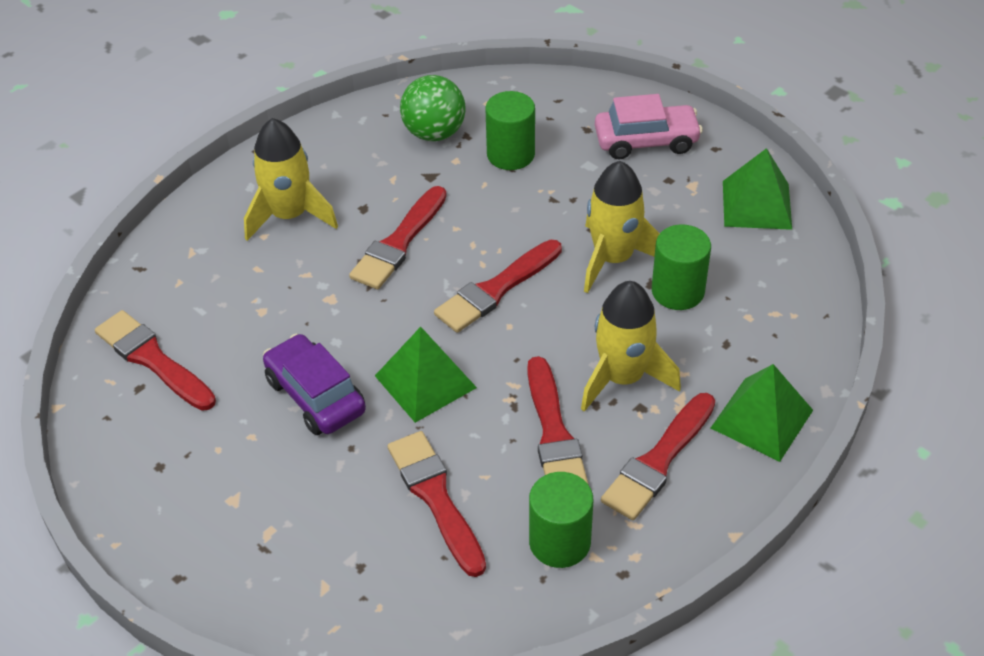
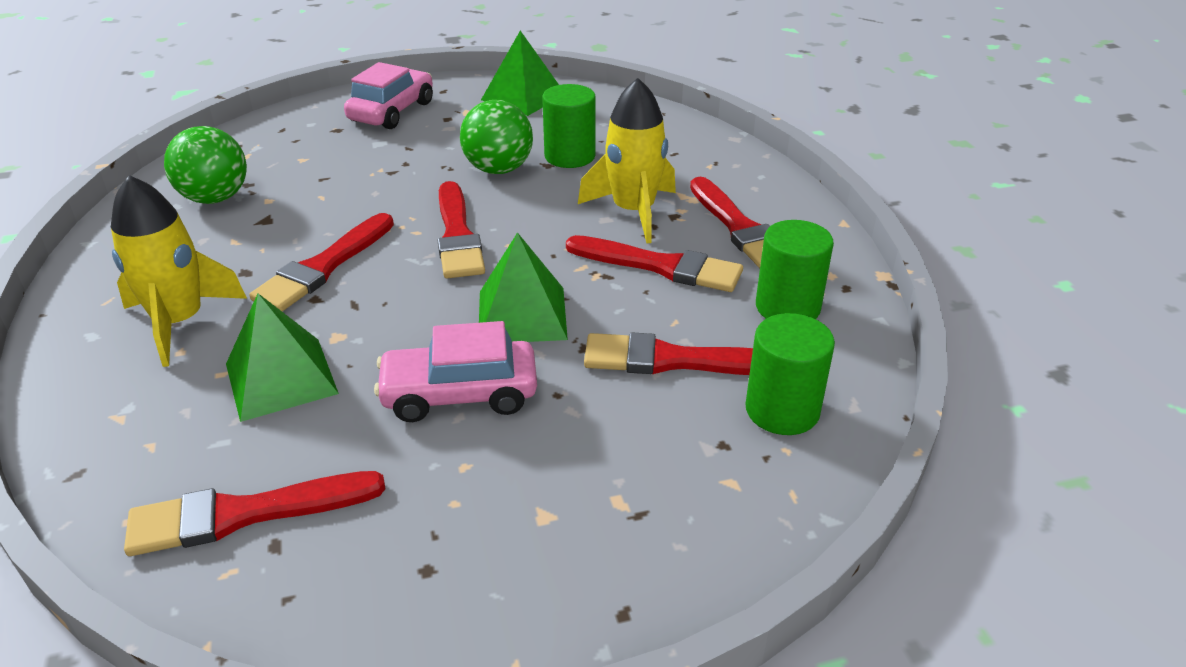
camera: 60 degrees left, 10 degrees down
(315, 396) = (459, 394): purple car -> pink car
(399, 243) = (324, 267): red brush -> red brush turned 60 degrees clockwise
(510, 154) = (307, 171): green cylinder -> green cylinder (782, 410)
(613, 259) = (498, 169): yellow rocket -> green ball
(762, 419) = (738, 170): green pyramid -> green pyramid (281, 378)

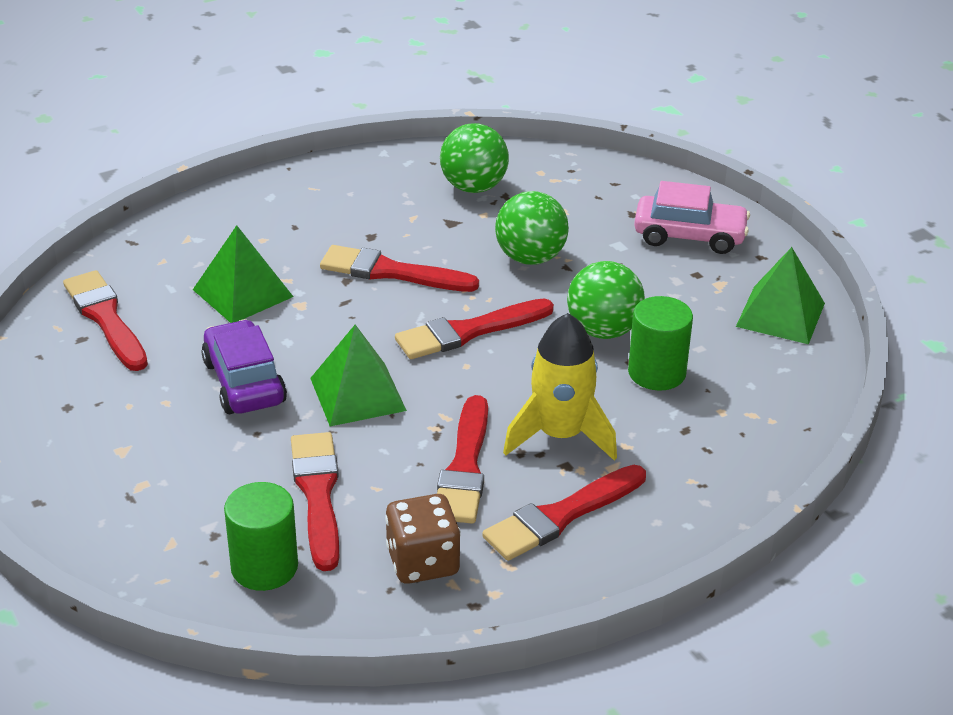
camera: 75 degrees right, 0 degrees up
(180, 322) = (296, 228): yellow rocket -> none
(363, 186) = (530, 258): none -> green ball
(459, 394) = (244, 382): pink car -> purple car
(787, 307) = (423, 562): green cylinder -> brown dice

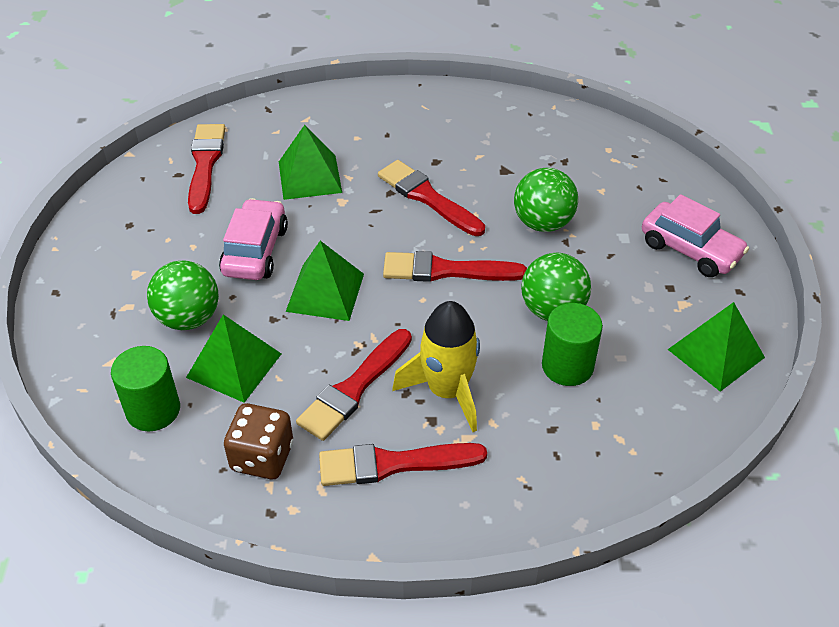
camera: 30 degrees right, 10 degrees up
(244, 382) = (255, 251): purple car -> pink car
(317, 494) = (234, 365): red brush -> green pyramid
(473, 187) = (545, 145): green ball -> green ball (188, 318)

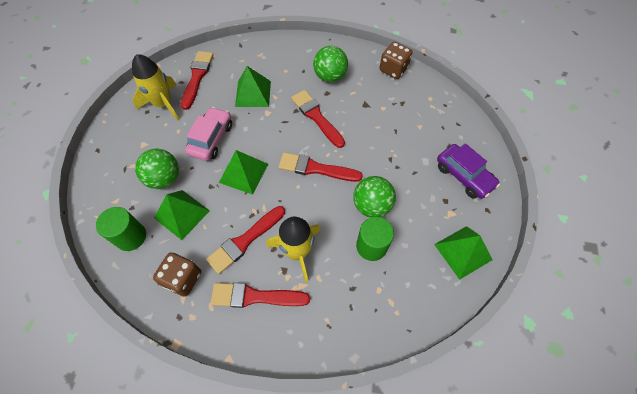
camera: 10 degrees right, 15 degrees up
(156, 210) = (163, 104): none -> yellow rocket
(537, 116) = (393, 69): none -> brown dice
(543, 223) = (379, 144): green ball -> green ball (330, 76)
(690, 249) = (464, 176): pink car -> purple car

